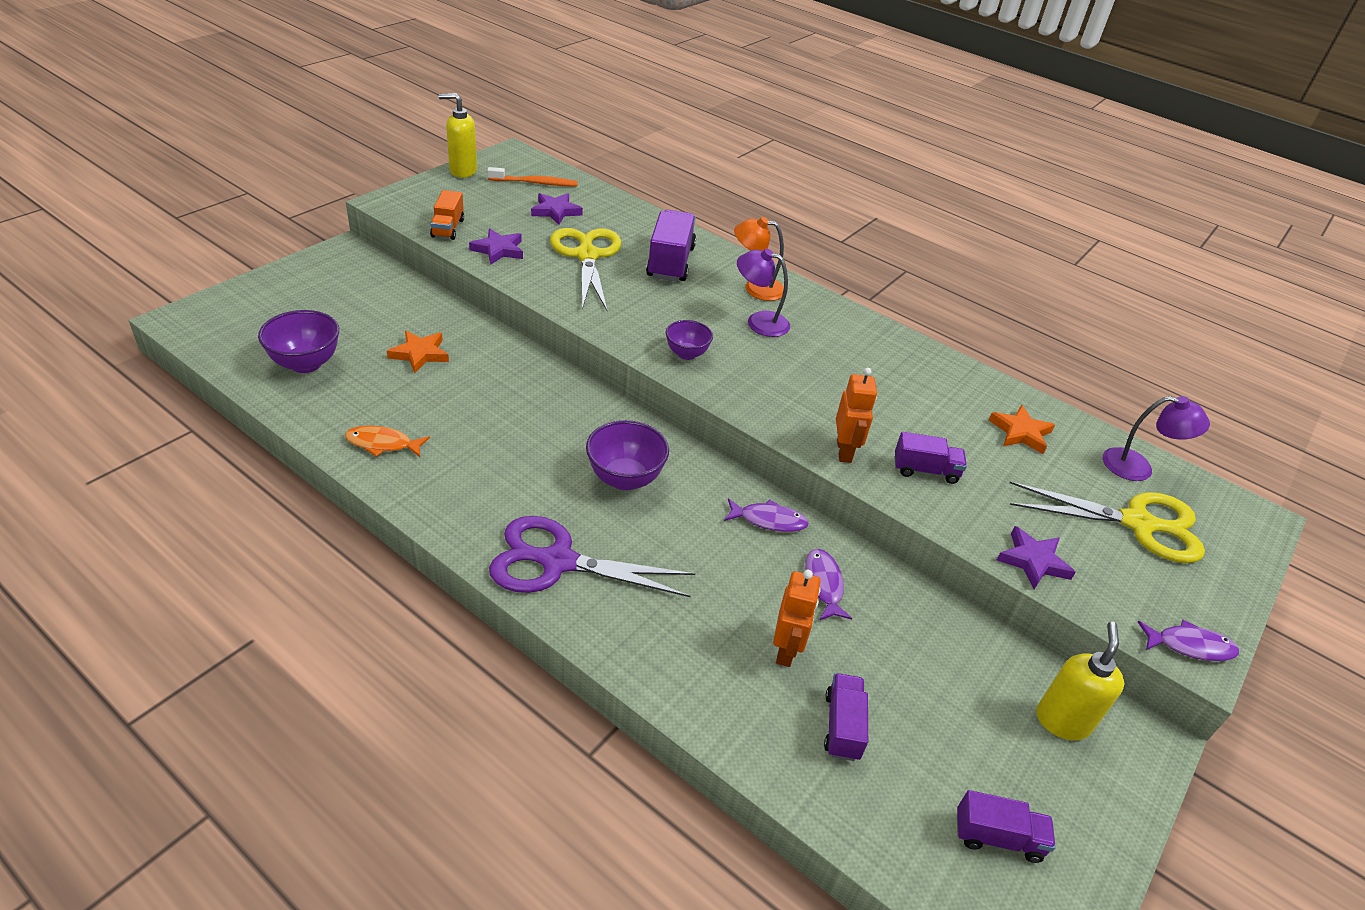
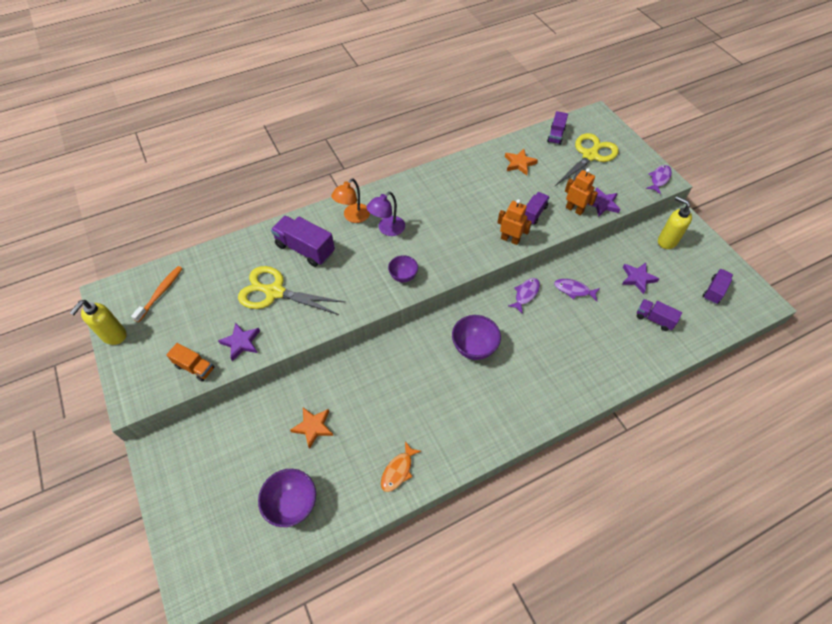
camera: 60 degrees left, 15 degrees up
(556, 211) = (208, 292): purple star -> purple star (637, 278)
(558, 562) = (526, 401): purple scissors -> none
(786, 650) = (609, 322): orange robot -> orange robot (574, 209)
(1138, 467) = (556, 135): purple lamp -> purple truck

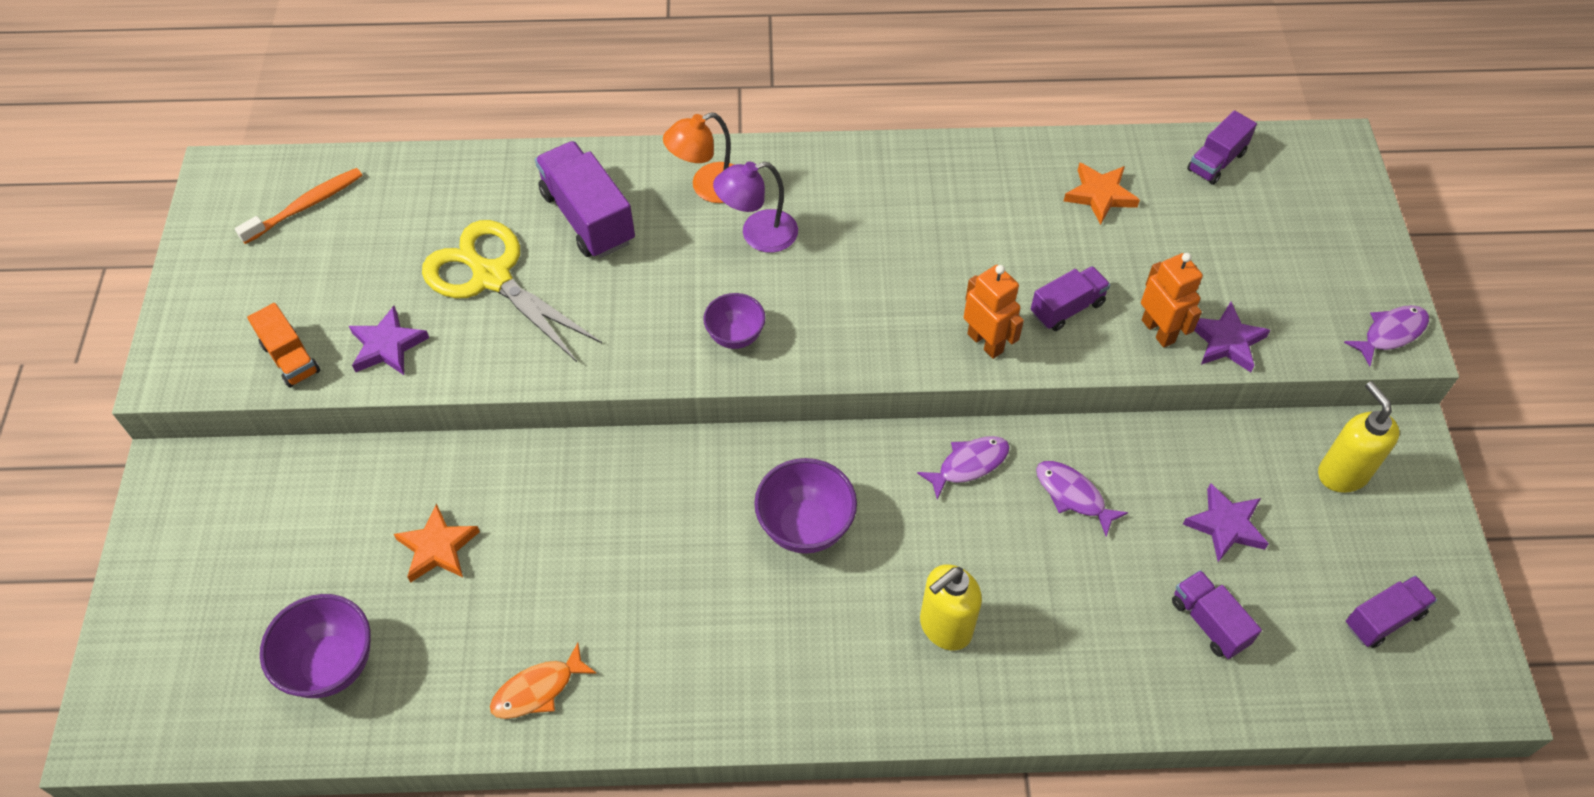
camera: 25 degrees right, 0 degrees up
(114, 335) = (196, 252): yellow soap dispenser -> yellow soap dispenser (945, 627)
(590, 156) = (1264, 230): yellow scissors -> none

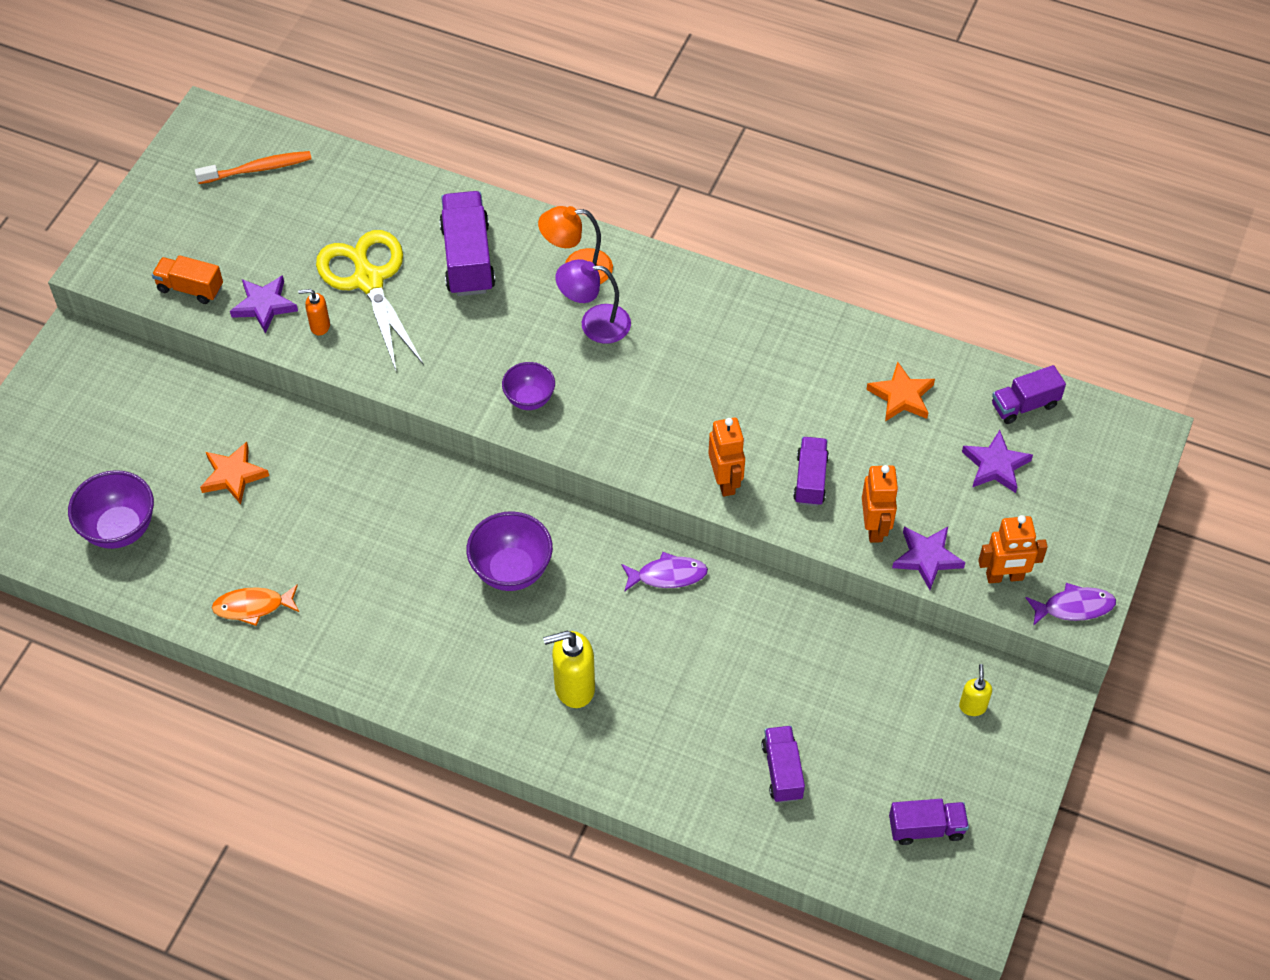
camera: 25 degrees right, 0 degrees up
(291, 358) = (190, 288): orange truck -> orange truck turned 120 degrees clockwise
(462, 345) = (319, 326): none -> orange soap dispenser
(1067, 308) = (810, 480): purple truck -> purple truck turned 75 degrees counterclockwise
(1073, 495) = (736, 632): purple fish -> none
(1226, 525) = (846, 706): purple star -> purple star (995, 465)
(1309, 330) = (1004, 577): none -> orange robot
(1342, 473) = (972, 706): yellow soap dispenser -> yellow soap dispenser, size x0.55

